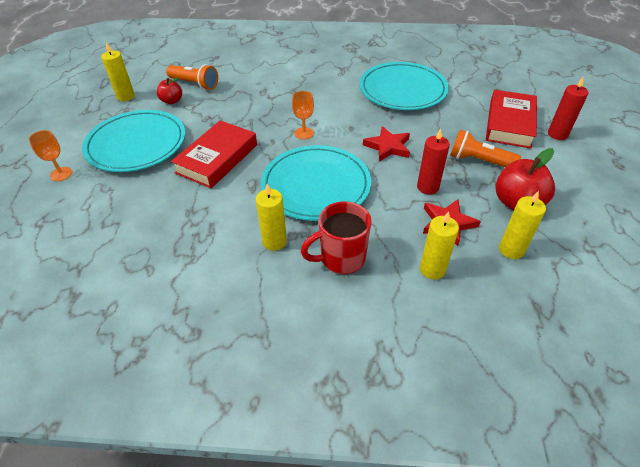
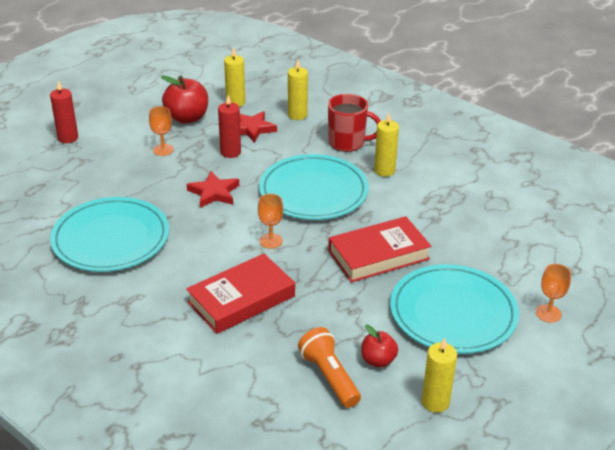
camera: 145 degrees left, 10 degrees down
(479, 161) = (163, 150): orange flashlight -> orange goblet
(509, 123) = (84, 162): red book -> red book (241, 299)

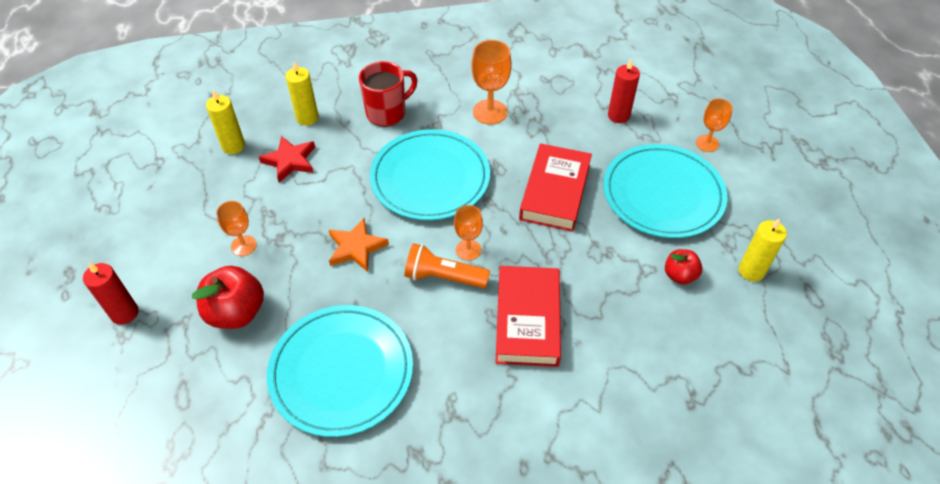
camera: 50 degrees left, 15 degrees up
(187, 118) = (213, 196): red apple -> red apple (236, 312)
(214, 193) = (356, 247): red star -> orange star
(230, 152) = (308, 198): red candle -> red candle (618, 116)
(329, 377) = (674, 319): orange flashlight -> orange flashlight (444, 277)
(384, 170) = (451, 116): yellow candle -> none
(415, 185) = (490, 112): none -> orange goblet

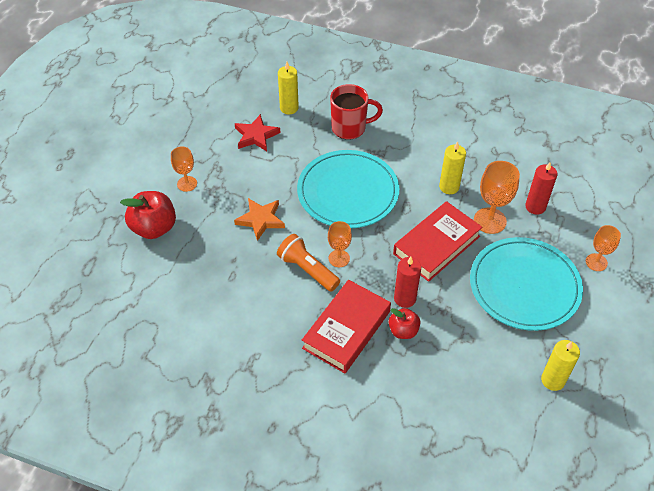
camera: 30 degrees right, 0 degrees up
(124, 313) = (87, 195): red candle -> red candle (405, 298)
(233, 146) = (224, 108): yellow candle -> yellow candle (449, 187)
(341, 372) = (195, 301): turquoise plate -> none
(490, 112) = (430, 160): orange goblet -> orange goblet (490, 221)
(679, 275) = (489, 354): red apple -> red apple (403, 331)

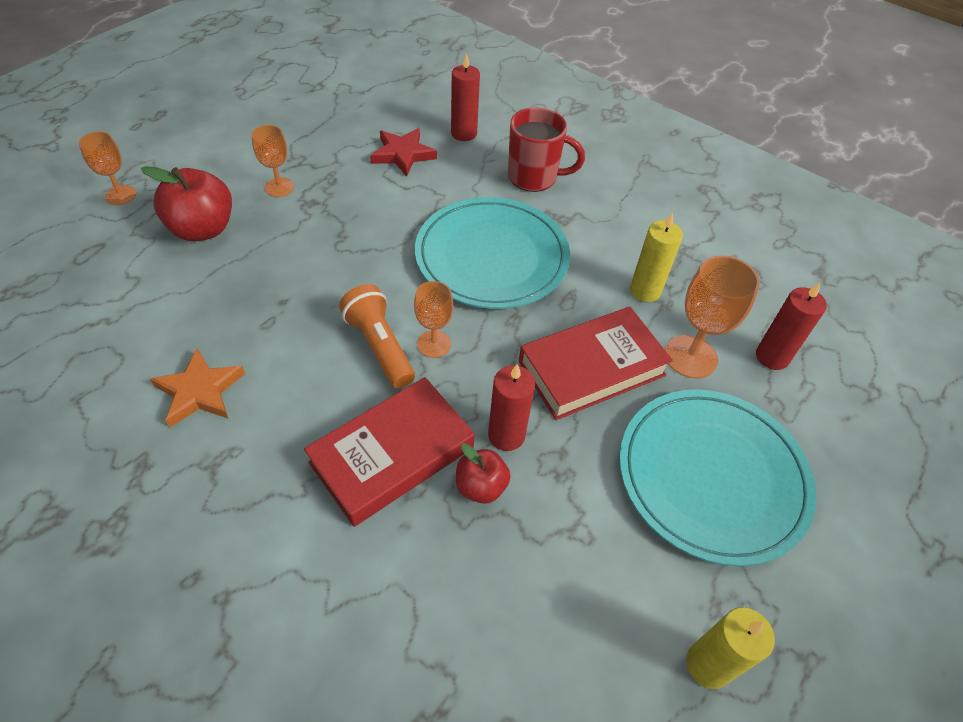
camera: 15 degrees right, 0 degrees up
(261, 220) = (350, 259): orange star -> orange star (200, 391)
(289, 108) = (464, 133): yellow candle -> red candle
(596, 262) = (850, 475): orange goblet -> orange goblet (121, 195)

